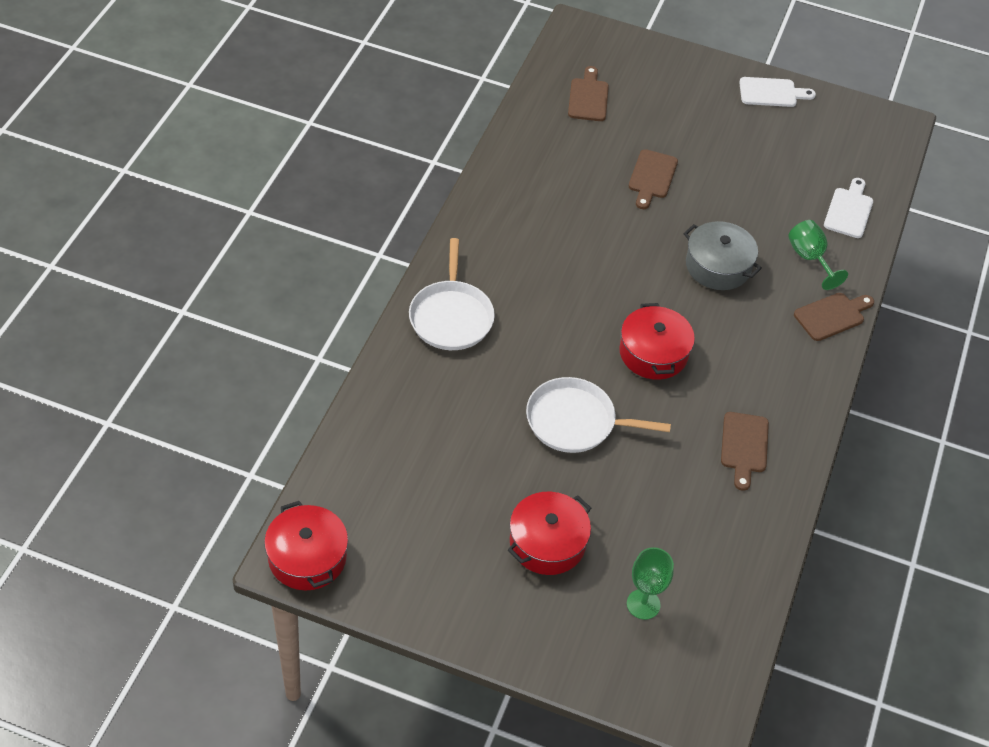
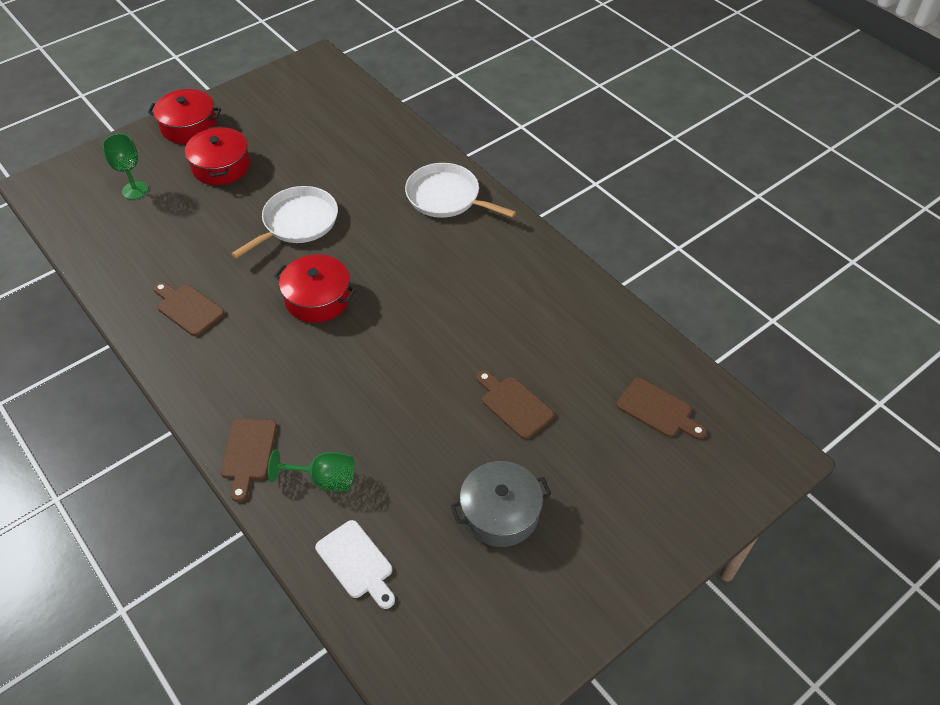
camera: 125 degrees right, 0 degrees up
(307, 557) = (312, 67): red pot -> red pot (189, 126)
(718, 266) = (371, 396): grey pot -> grey pot (500, 513)
(771, 93) = (580, 604): white cutting board -> none

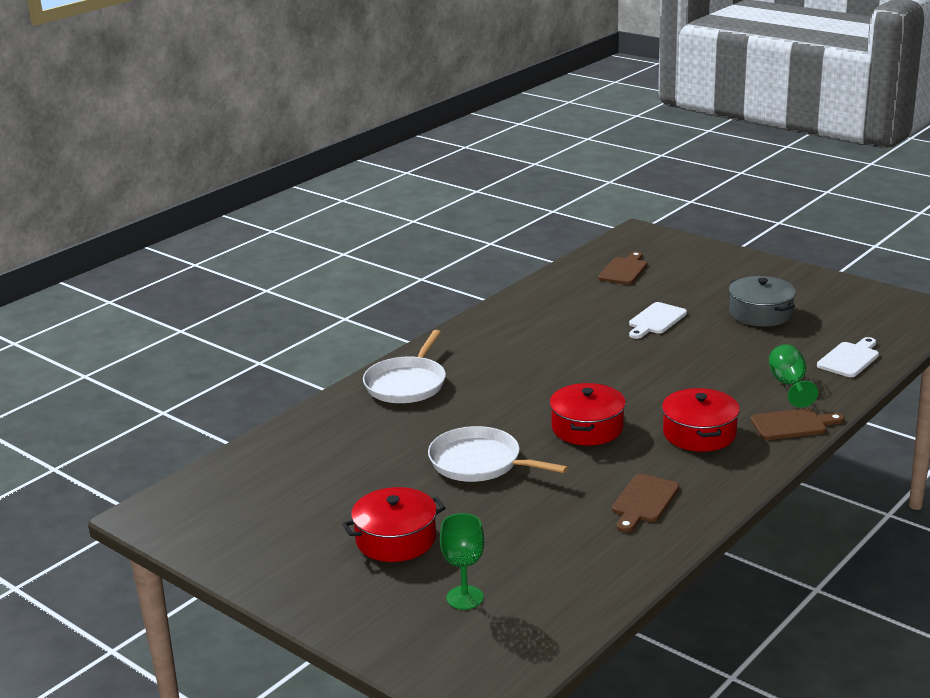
camera: 100 degrees left, 25 degrees down
(189, 126) = (316, 588): red pot -> red pot (699, 433)
(514, 405) = (656, 320): brown cutting board -> white cutting board

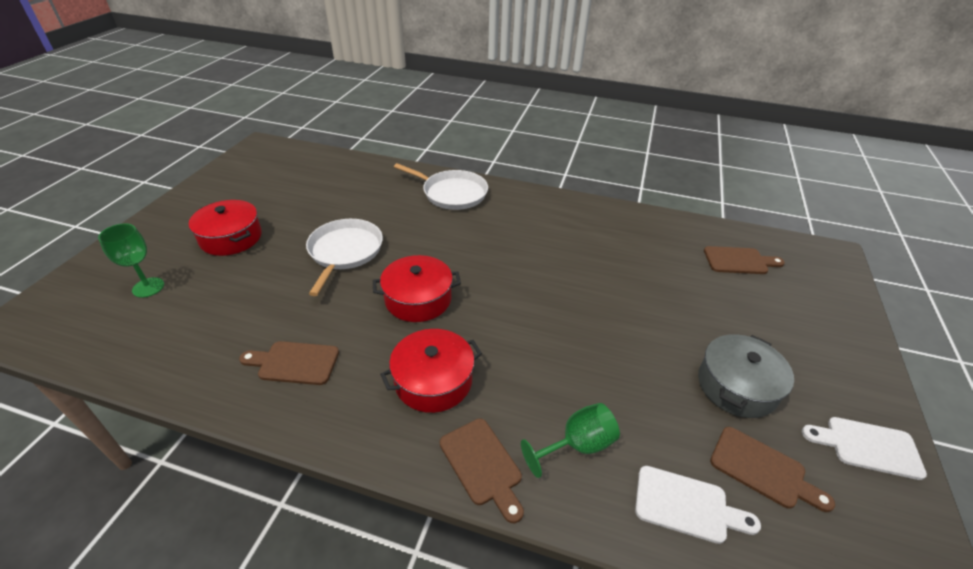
camera: 65 degrees right, 15 degrees up
(407, 384) = (452, 193): white pan -> white pan turned 150 degrees counterclockwise
(656, 320) = (652, 303): white cutting board -> white cutting board (867, 446)
(832, 326) = (763, 469): none -> brown cutting board

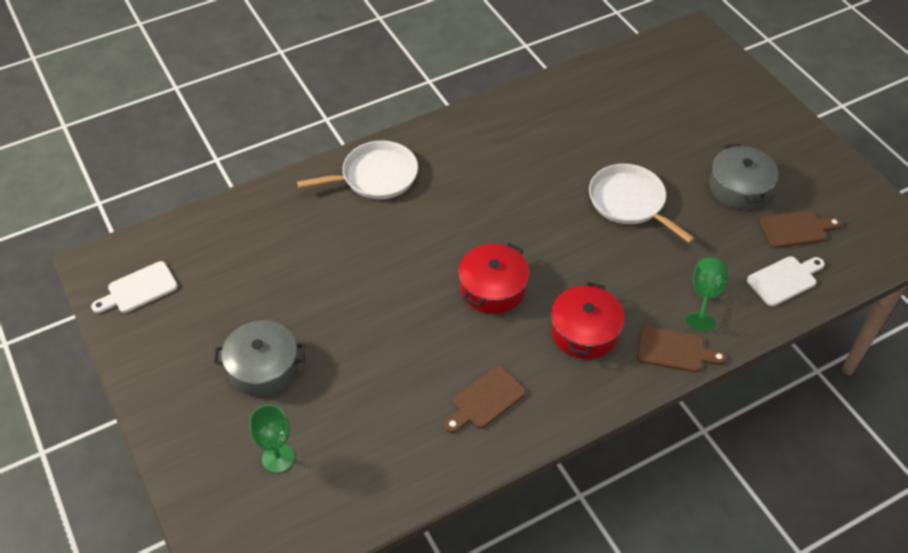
camera: 45 degrees left, 10 degrees up
(231, 238) = (263, 367): red pot -> grey pot
(344, 252) = (379, 299): white pan -> white pan (629, 202)
(739, 261) = (649, 84): brown cutting board -> none
(867, 446) = (826, 173): white cutting board -> white cutting board (138, 289)

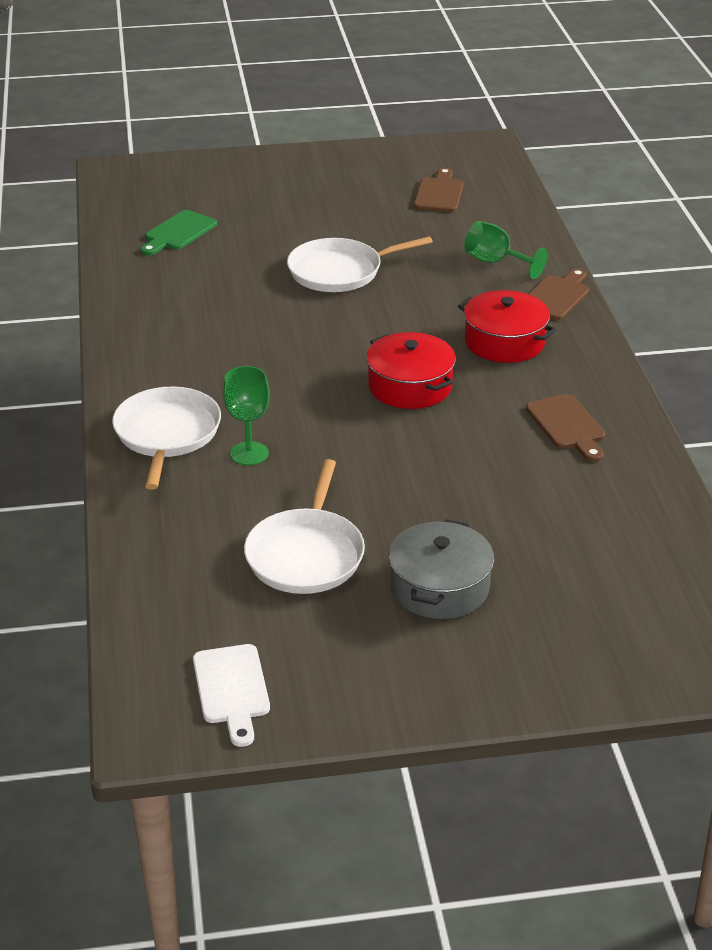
camera: 70 degrees left, 15 degrees down
(275, 286) = (306, 554): none -> white pan
(278, 458) = (588, 597): green goblet -> green goblet (249, 453)
(628, 97) = (178, 233): none -> green cutting board
(739, 187) = (363, 206): grey pot -> none
(784, 280) = (499, 216): white cutting board -> none

